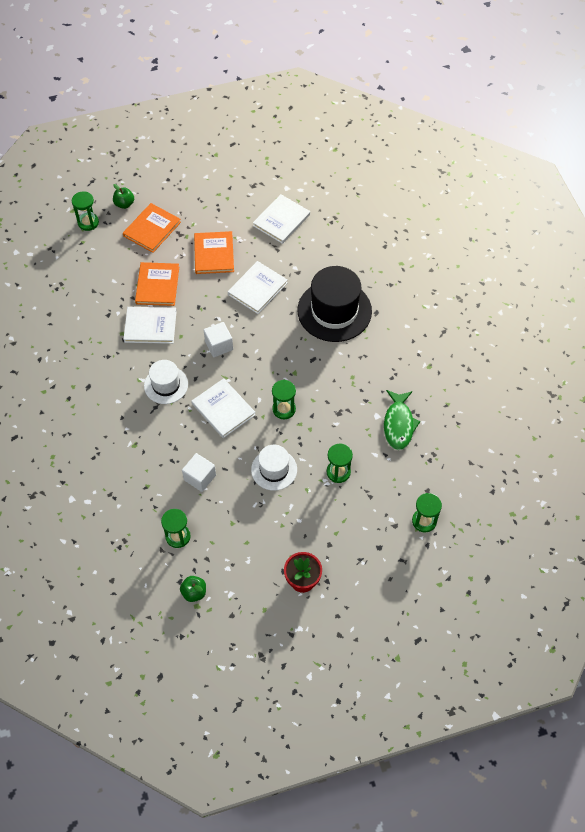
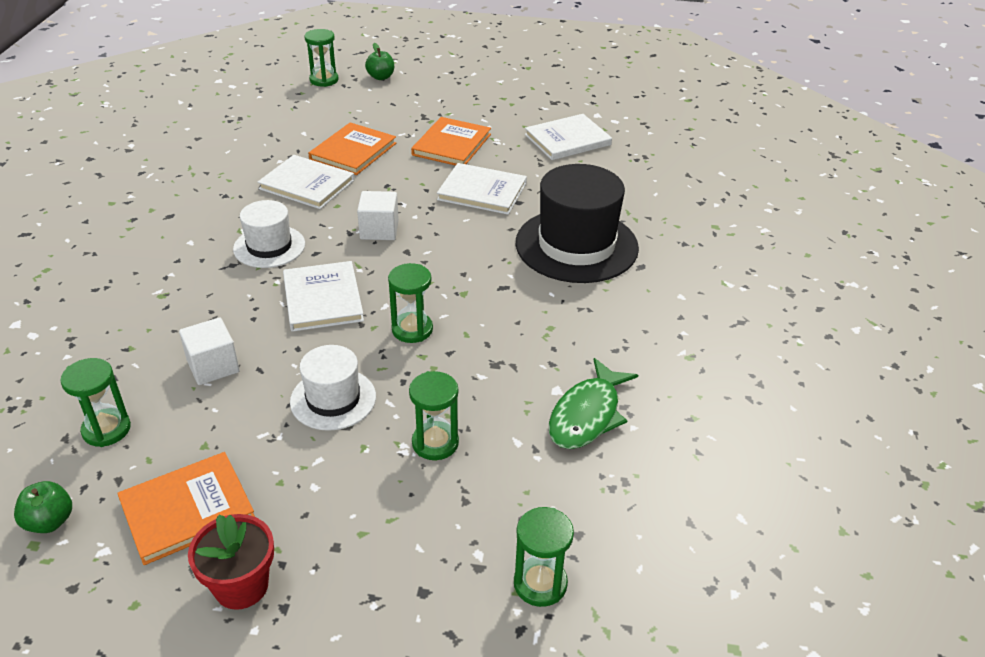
camera: 25 degrees right, 20 degrees down
(152, 229) = (393, 104): orange book -> orange book (187, 509)
(257, 288) = (482, 191): white book -> white book turned 45 degrees clockwise

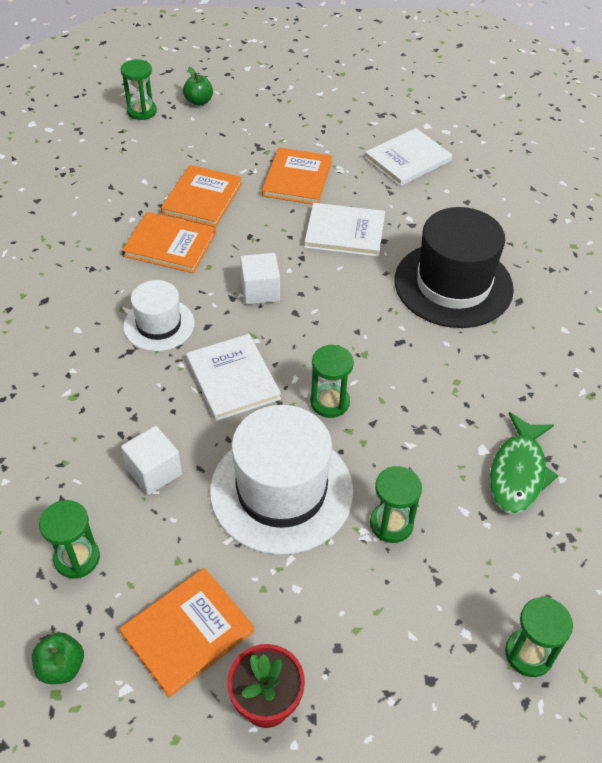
camera: 10 degrees left, 10 degrees up
(307, 184) = (170, 245): white book -> orange book
(333, 399) = (281, 491): white hat -> white hat, size x1.76

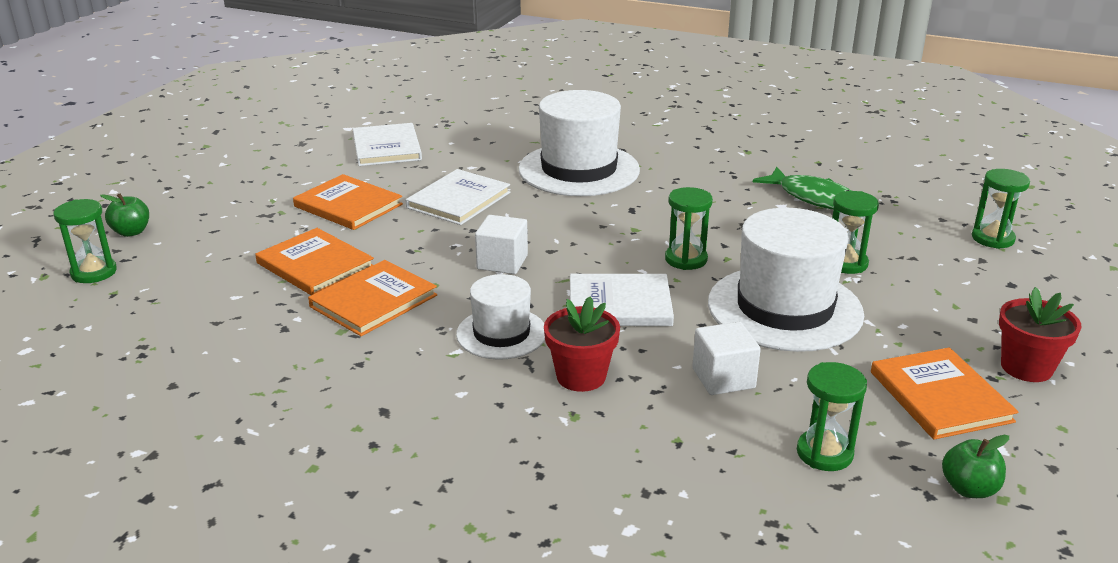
camera: 65 degrees left, 20 degrees down
(122, 386) = (581, 376): none -> red flower pot
(453, 284) = (579, 170): black hat -> white hat

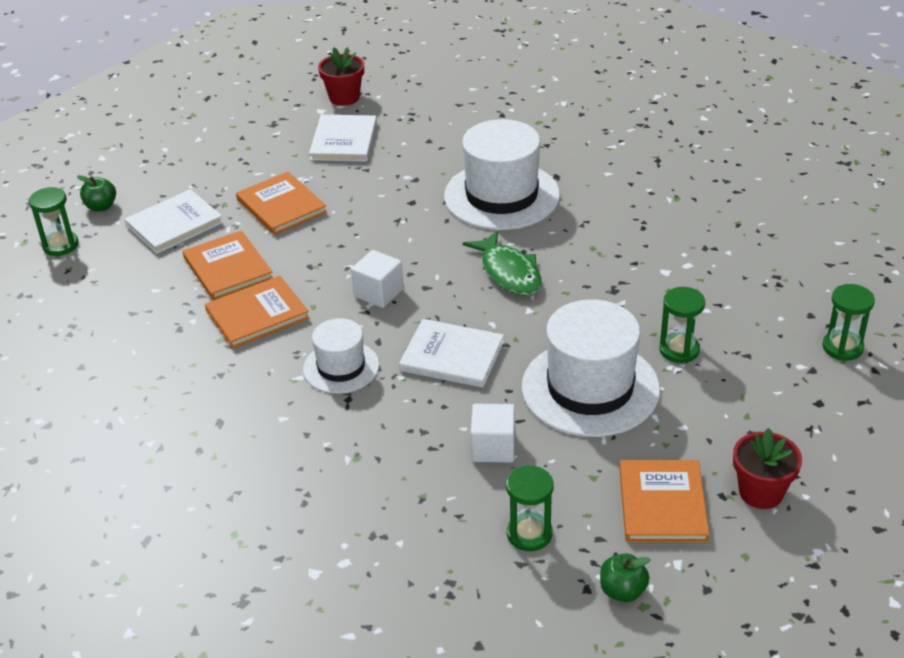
camera: 20 degrees right, 10 degrees up
(458, 200) = (376, 215): white book -> white book (174, 224)
(581, 376) = (381, 422): red flower pot -> red flower pot (344, 97)
(686, 259) = (537, 319): green hourglass -> none
(813, 198) = (702, 267): green fish -> green fish (509, 272)

